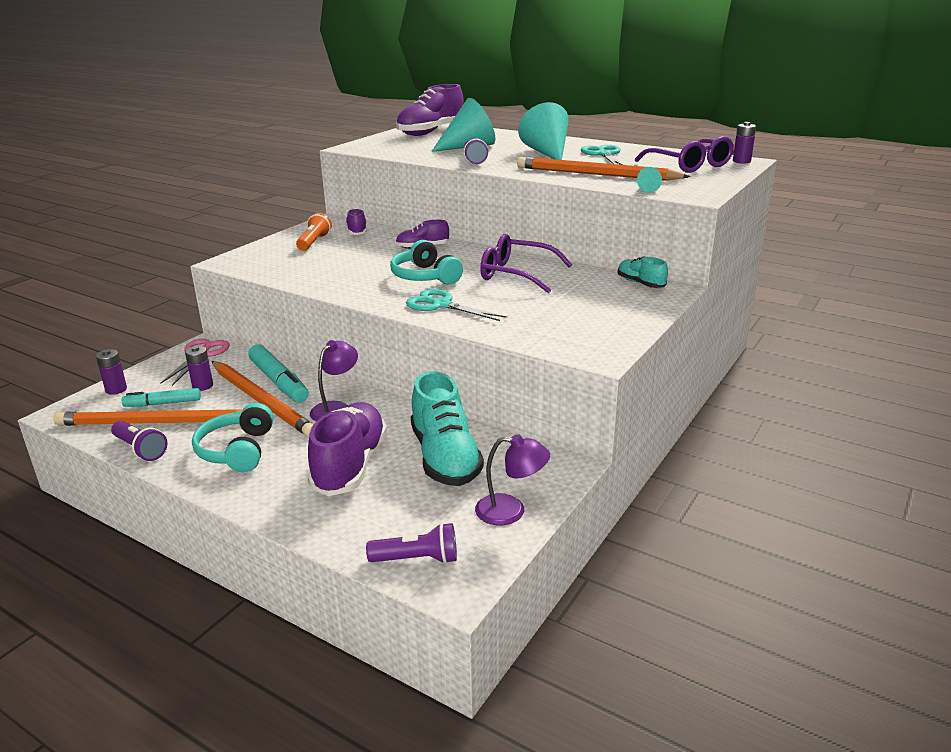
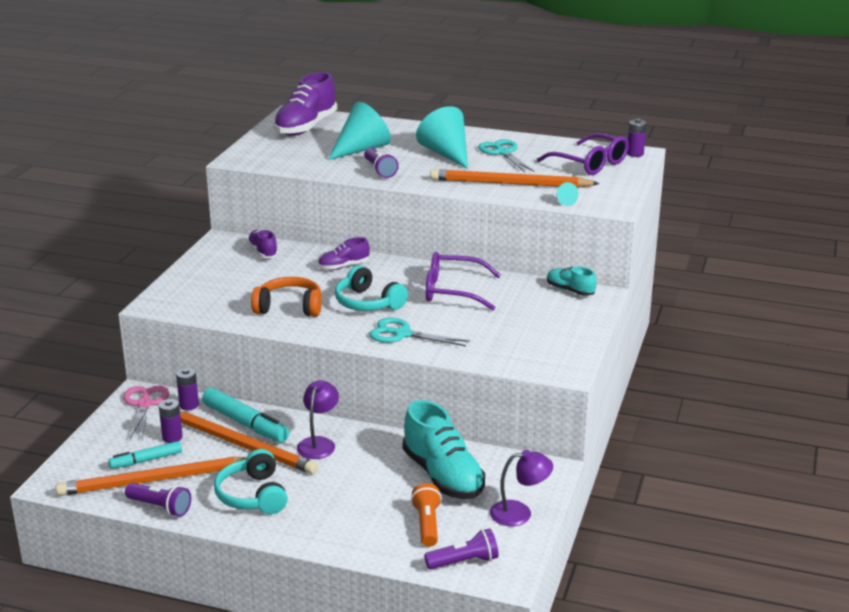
camera: 15 degrees left, 0 degrees up
(116, 389) = (86, 452): purple battery -> purple battery (189, 405)
(314, 242) = (227, 270): orange flashlight -> orange flashlight (427, 524)
(347, 274) = (289, 307): none -> orange headphones
(350, 465) = (364, 494): purple shoe -> none

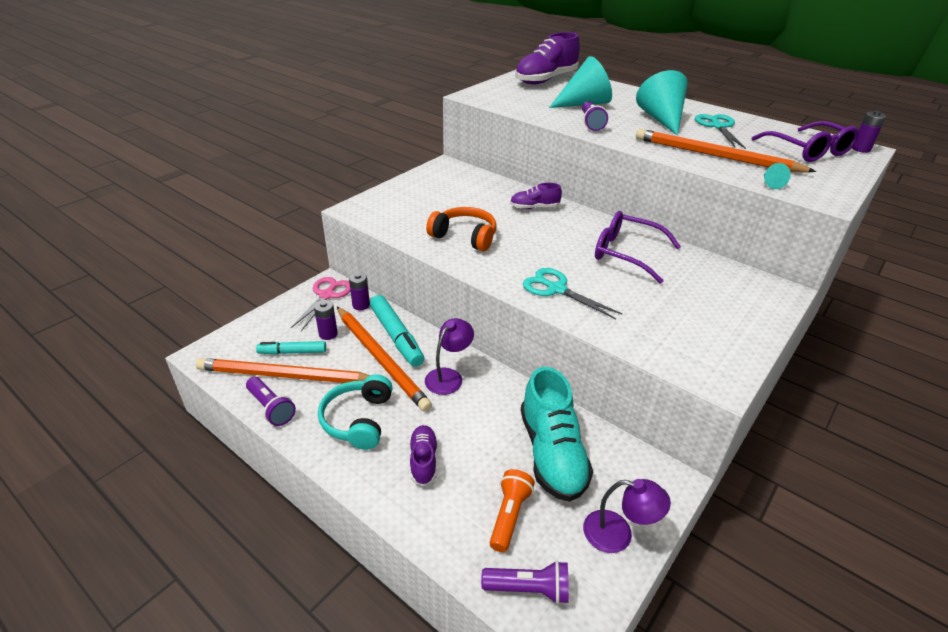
camera: 20 degrees right, 10 degrees up
(263, 252) = (472, 181): purple shoe -> purple shoe (423, 460)
(368, 303) = (539, 248): turquoise headphones -> none
(570, 290) = (750, 279): turquoise shoe -> none

